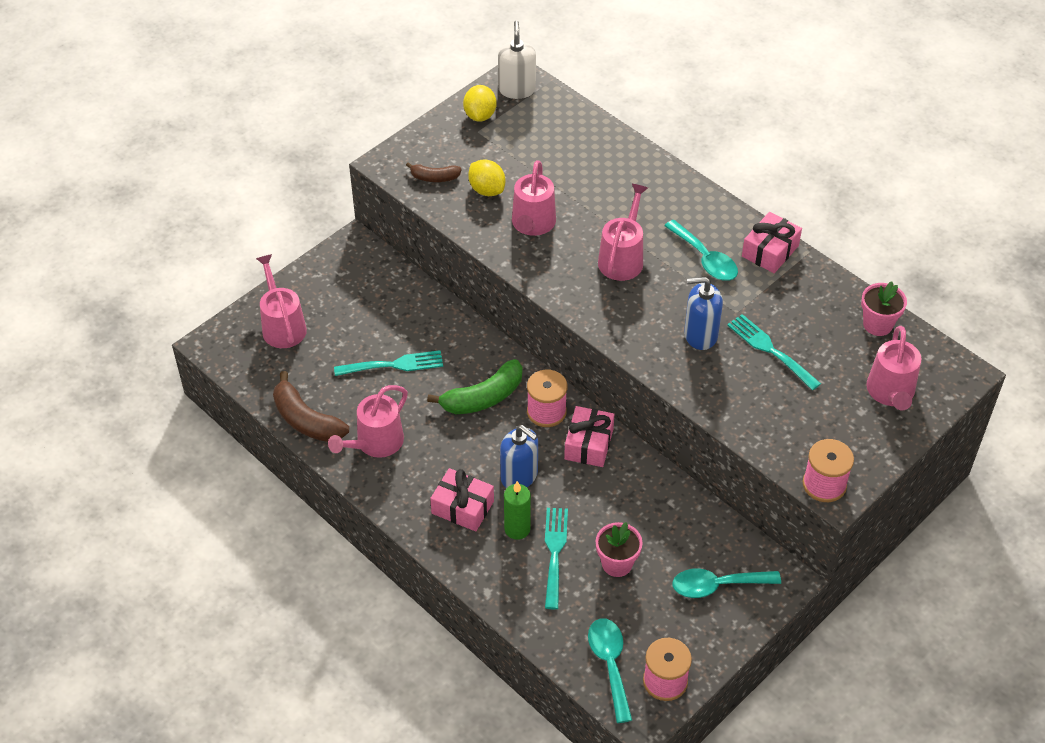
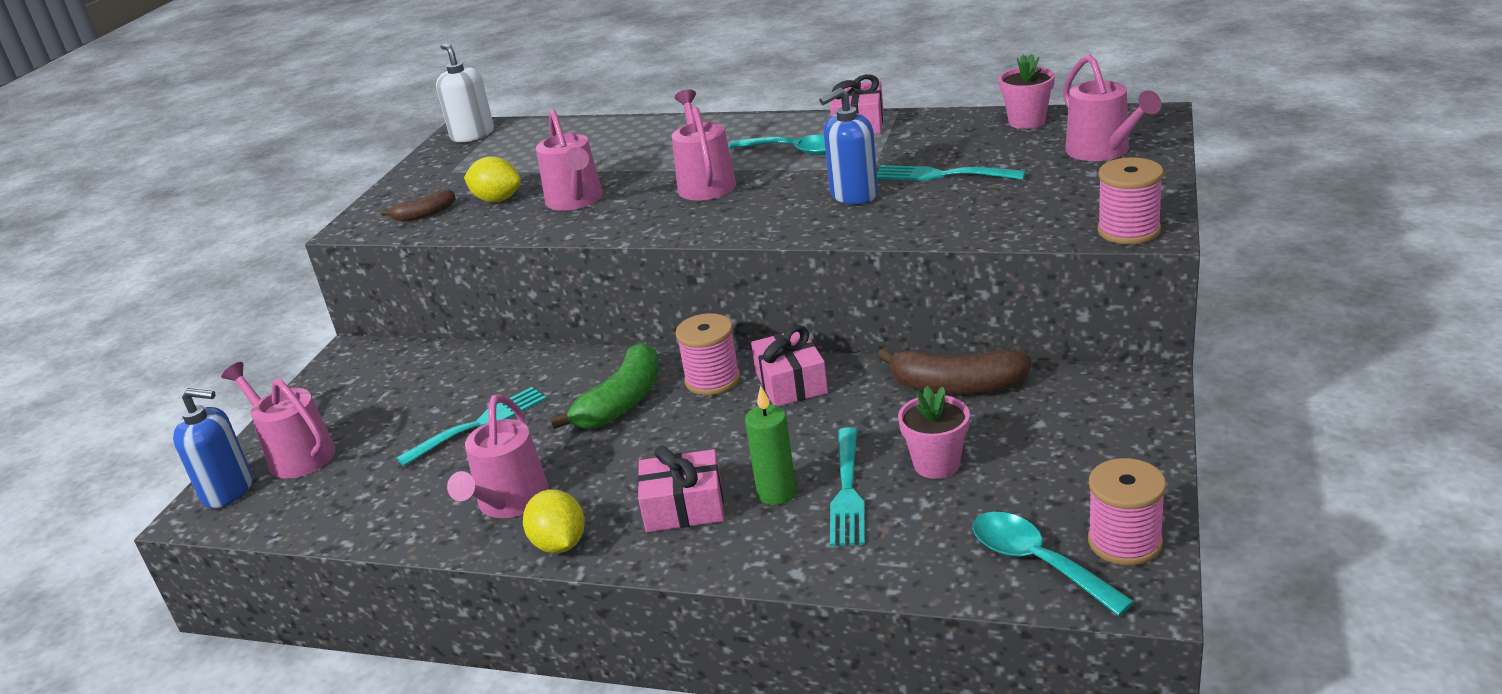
camera: 25 degrees left, 20 degrees down
(306, 420) = (391, 524): brown banana -> brown banana (956, 386)
(480, 115) = (444, 162): yellow lemon -> yellow lemon (560, 544)
(519, 476) = (732, 446): blue soap dispenser -> blue soap dispenser (228, 491)
(554, 552) = (847, 492): turquoise fork -> turquoise fork turned 150 degrees counterclockwise
(717, 585) = (1076, 426): turquoise spoon -> none

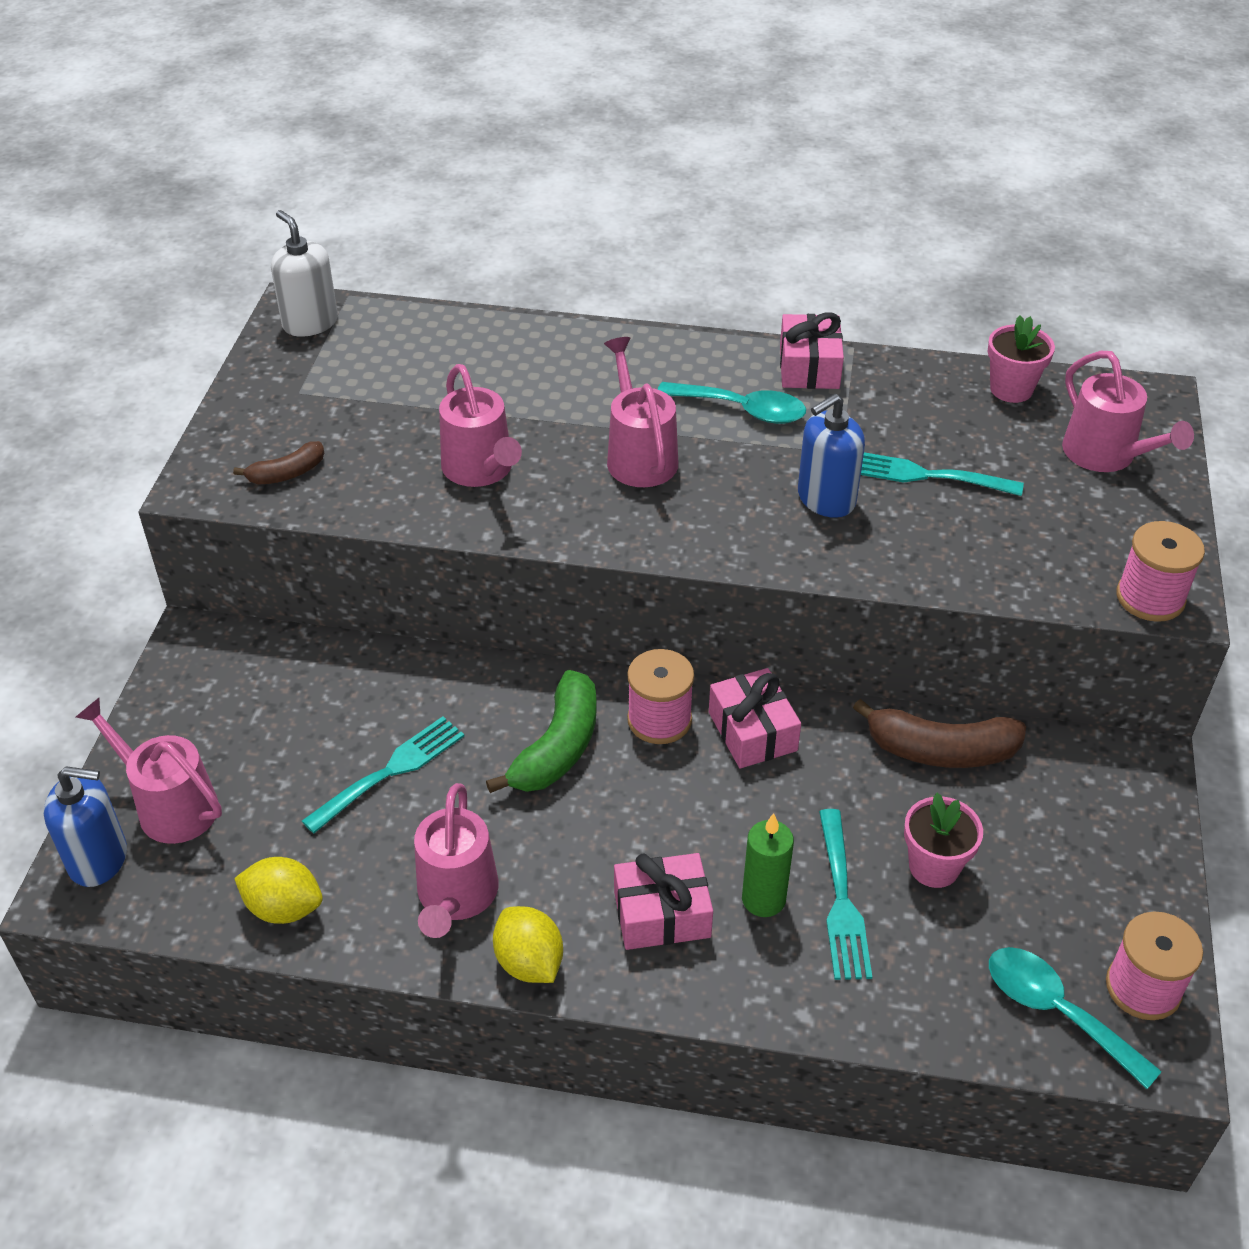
camera: 10 degrees left, 15 degrees up
(497, 200) = (377, 456): yellow lemon -> yellow lemon (284, 908)

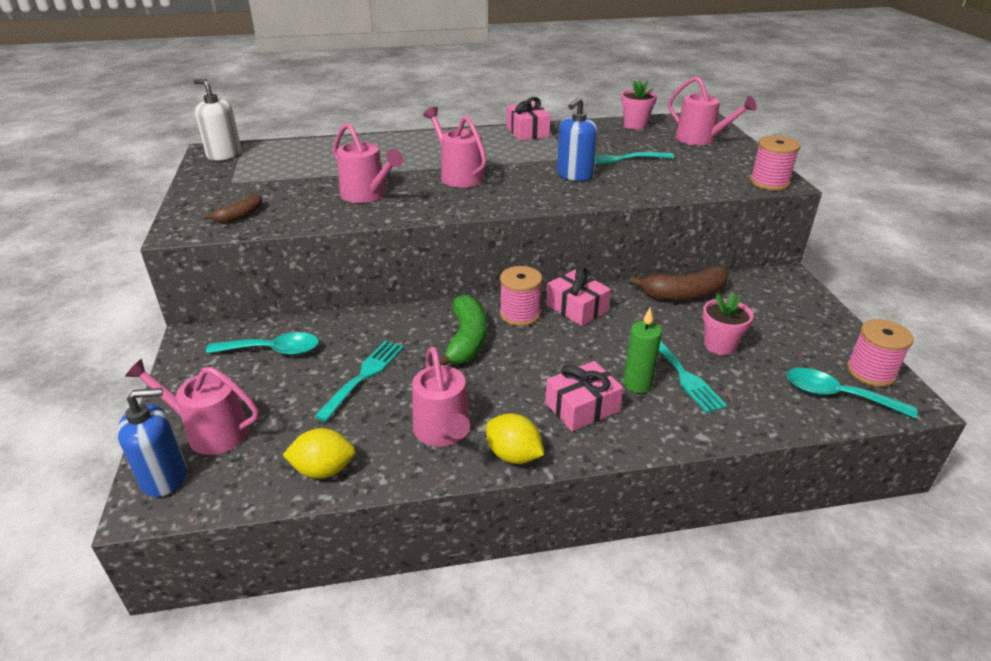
camera: 20 degrees left, 10 degrees down
(742, 410) = (504, 151): turquoise spoon -> turquoise spoon (273, 350)

